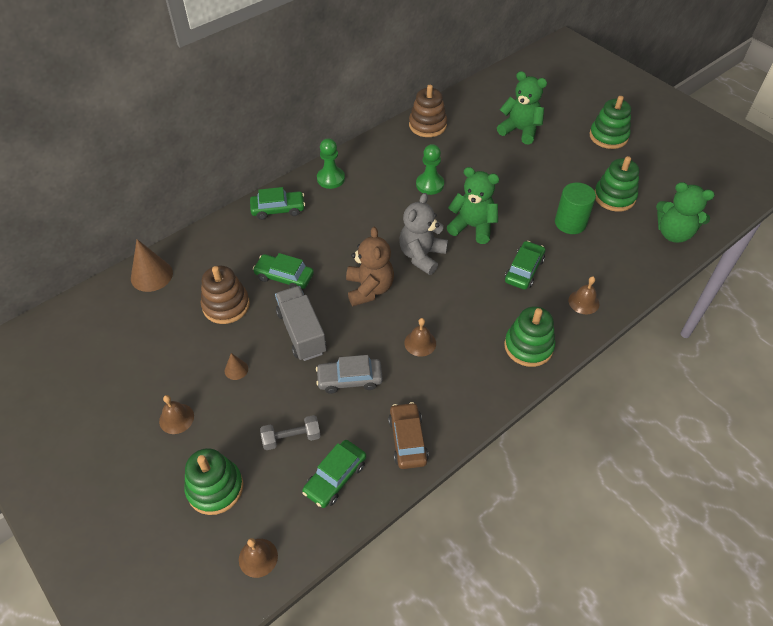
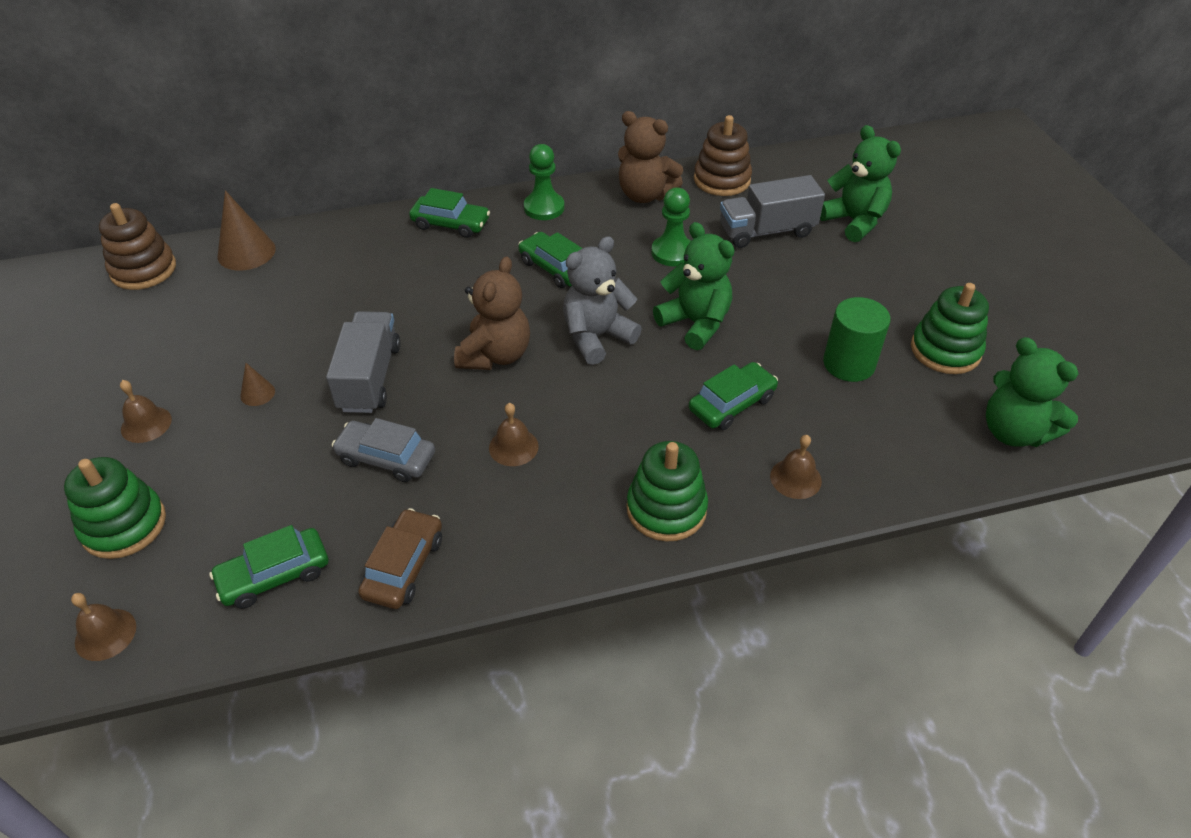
camera: 25 degrees right, 5 degrees down
(226, 305) = (304, 314): brown stacking toy -> brown stacking toy (143, 270)
(284, 277) = (398, 304): green car -> green car (555, 268)
(291, 438) = (259, 502): grey dumbbell -> none
(388, 150) = (645, 195): none -> brown teddy bear
(475, 152) = (767, 231): none -> grey truck
(608, 136) = (991, 266): green stacking toy -> none

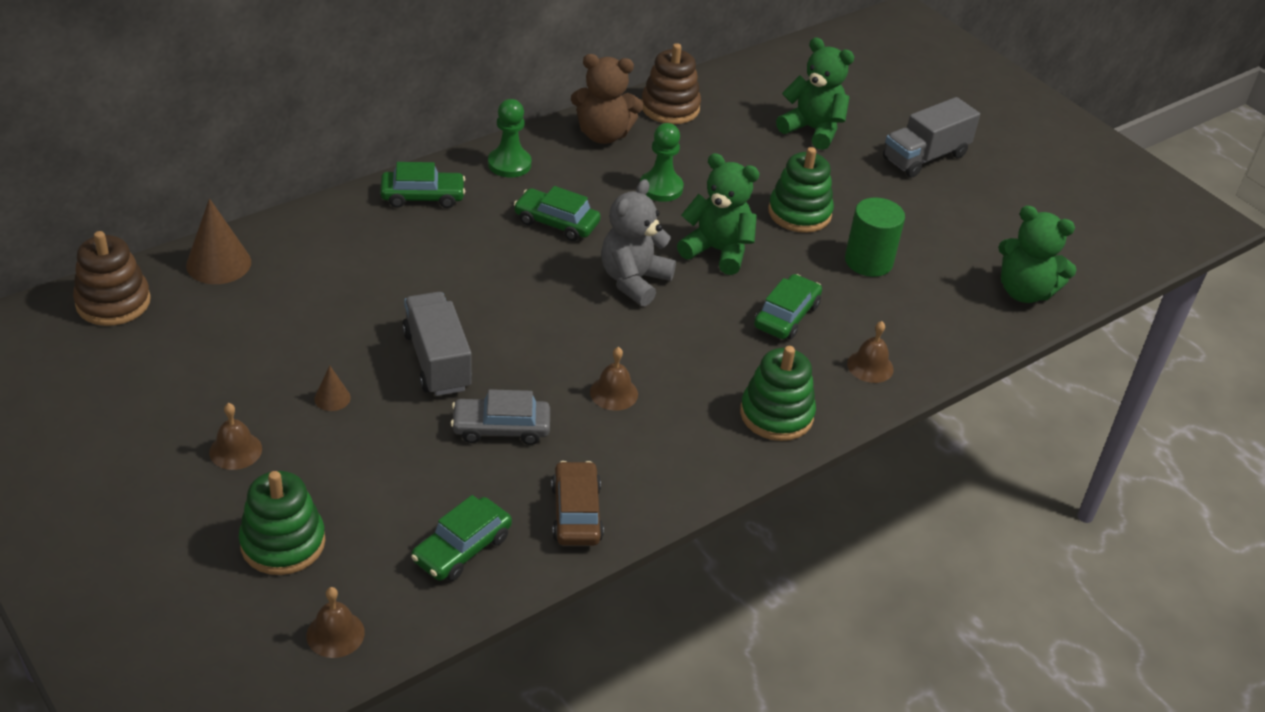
camera: 25 degrees left, 5 degrees down
(495, 355) = (547, 316): brown teddy bear -> none
(767, 231) = (738, 152): grey truck -> grey truck (925, 157)
(945, 350) = (942, 234): green stacking toy -> green stacking toy (799, 213)

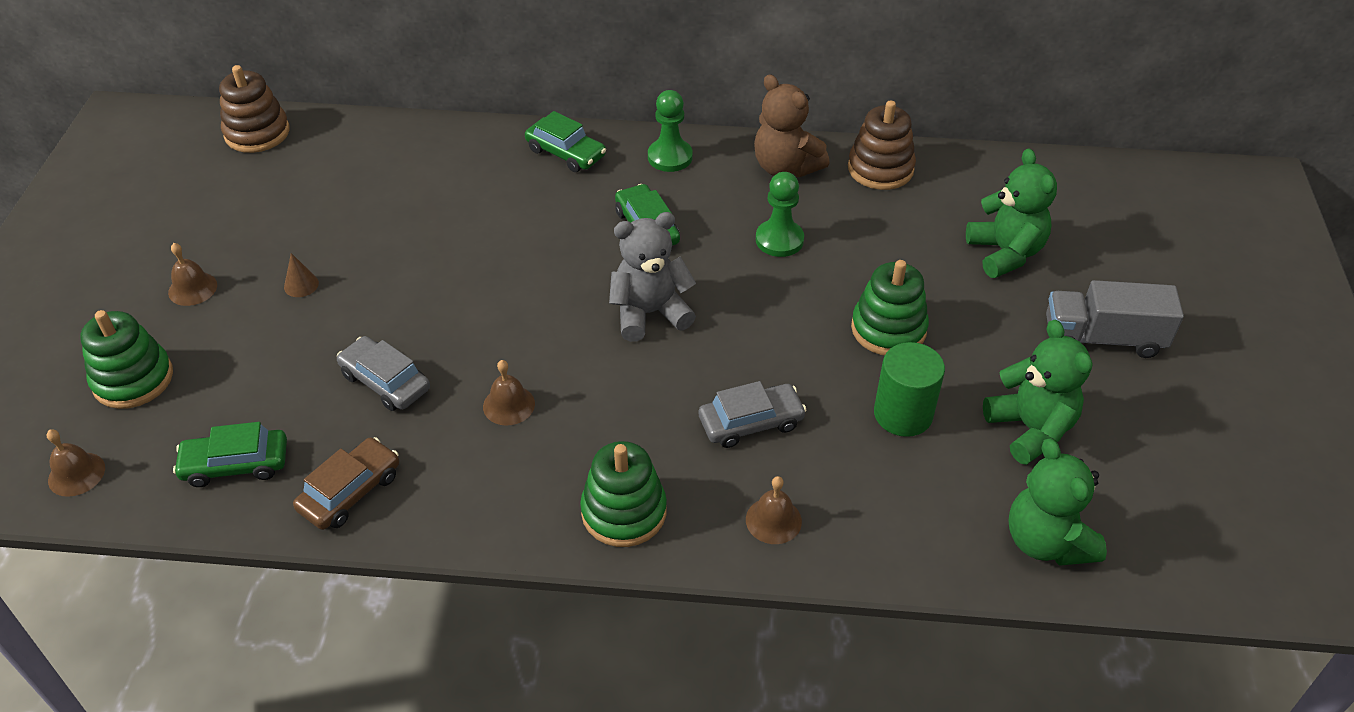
camera: 45 degrees right, 5 degrees up
(218, 263) = (357, 137): brown cone -> none
(437, 361) = (409, 297): grey truck -> none
(717, 251) = (760, 325): green teddy bear -> green teddy bear (1030, 429)
(786, 316) = (751, 423): green car -> grey car

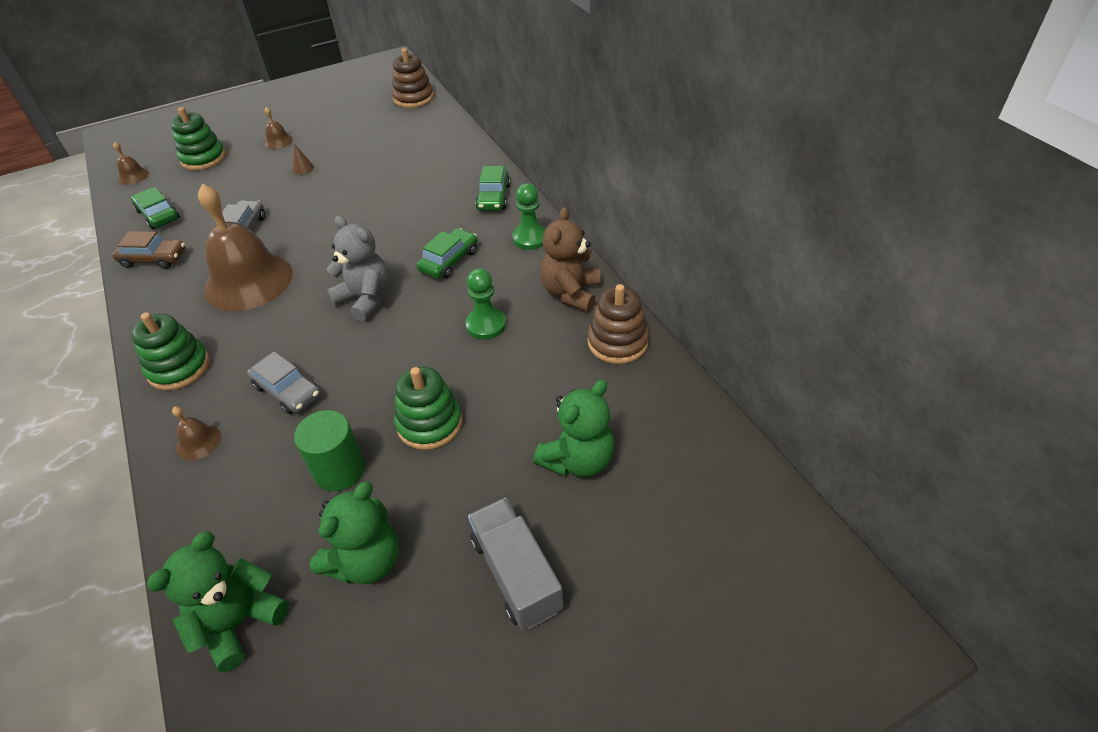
camera: 60 degrees right, 0 degrees up
(509, 405) = (248, 281): brown bell -> brown bell, size x2.46

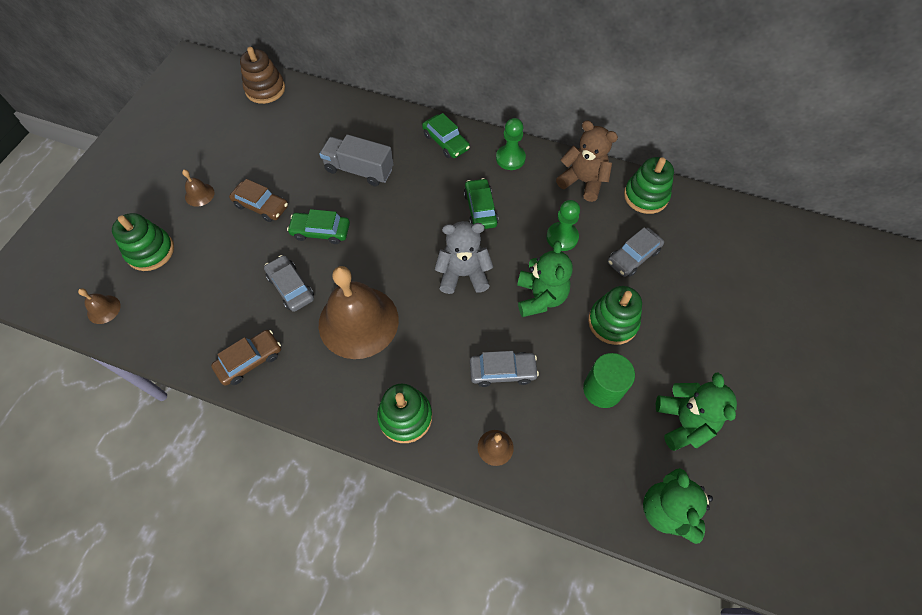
camera: 45 degrees left, 15 degrees up
(158, 215) = (191, 325): green car -> green car (321, 231)
(303, 168) = (261, 206): brown cone -> brown car
(516, 574) = (756, 363): grey truck -> grey truck (359, 170)
(529, 384) = (633, 256): none -> grey car
(571, 293) = (583, 181): brown teddy bear -> brown teddy bear turned 150 degrees clockwise
(578, 460) = (710, 281): green teddy bear -> green teddy bear (540, 297)
(617, 342) = (645, 196): brown stacking toy -> green stacking toy

